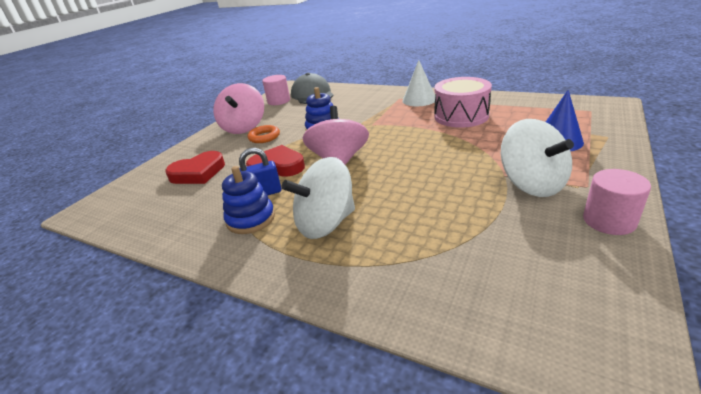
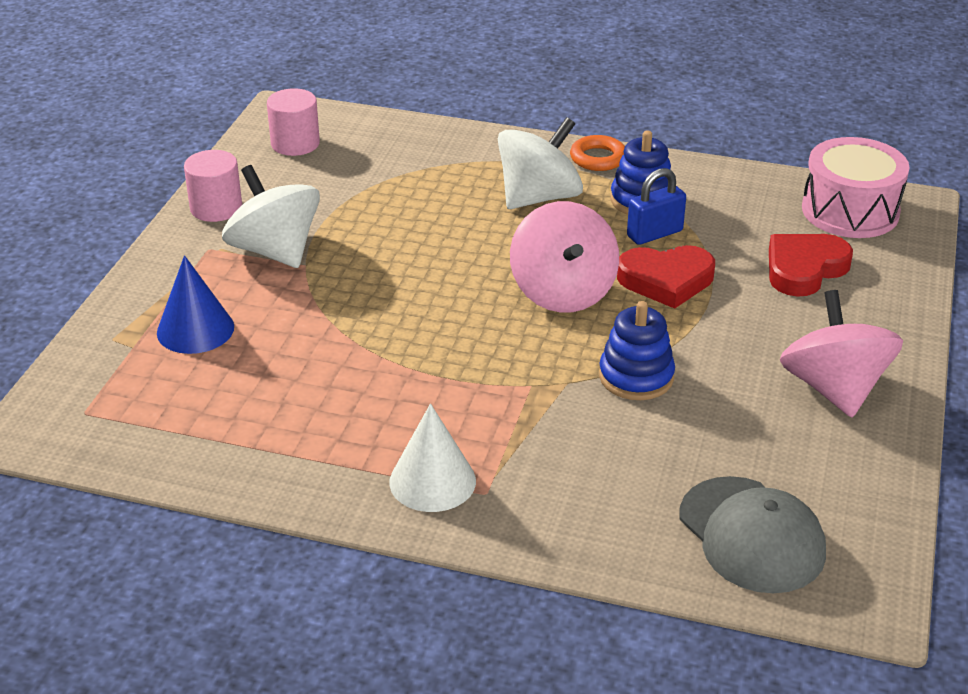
camera: 165 degrees right, 5 degrees up
(264, 137) = (753, 354): orange ring -> orange ring (598, 158)
(279, 101) = (835, 504): pink cylinder -> pink cylinder (295, 143)
(461, 116) = (341, 407): pink drum -> pink drum (850, 211)

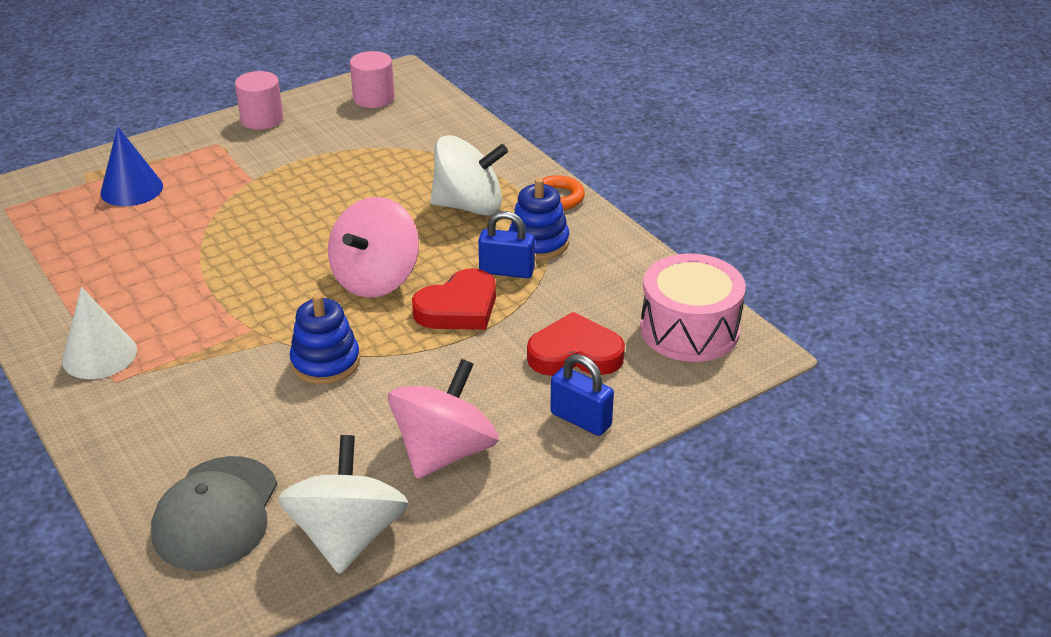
camera: 40 degrees right, 0 degrees up
(275, 251) = (250, 162): white spinning top -> white spinning top (348, 536)
(666, 280) = (458, 308): red heart -> red heart turned 75 degrees counterclockwise
(883, 312) = (580, 419): none -> blue padlock

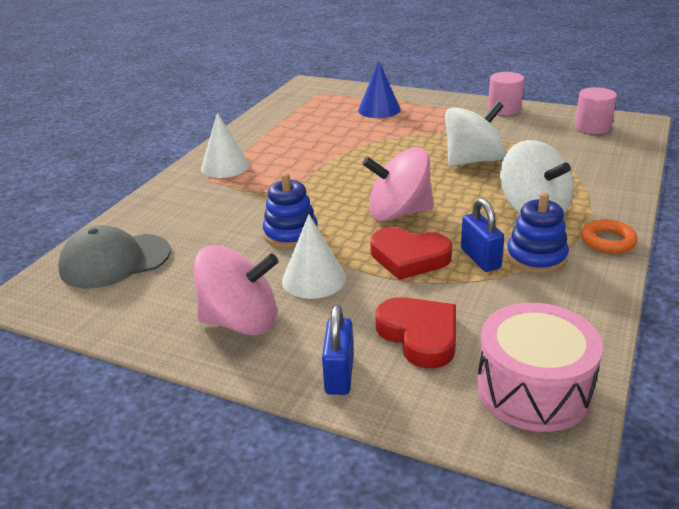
camera: 60 degrees right, 5 degrees down
(348, 536) = (123, 319): white spinning top -> white spinning top (473, 161)
(426, 379) = (314, 279): none -> white cone

